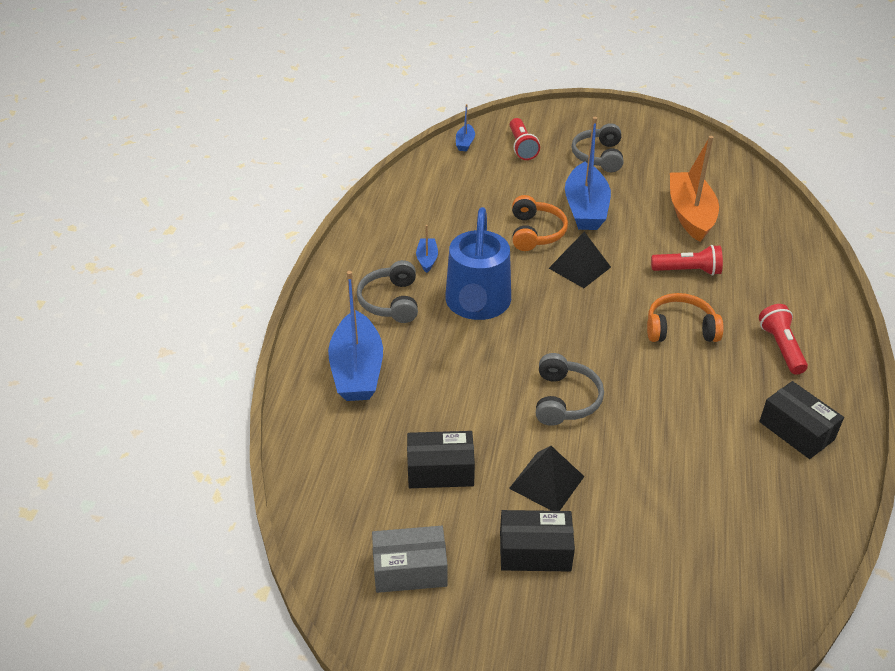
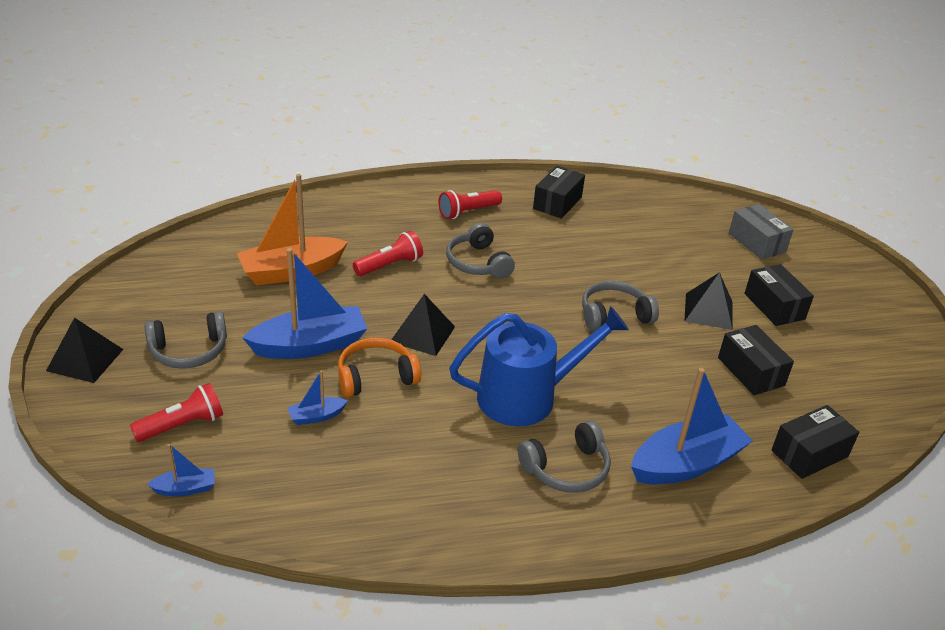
camera: 115 degrees left, 5 degrees down
(320, 458) = (809, 453): none -> black box
(410, 570) = (852, 365): grey box -> grey box (757, 242)
(427, 259) = (474, 458): blue boat -> blue boat (316, 416)
(604, 117) = (85, 359): none -> black pyramid
(680, 328) = (478, 263): orange headphones -> grey headphones
(688, 271) = (390, 265): red flashlight -> red flashlight turned 75 degrees clockwise

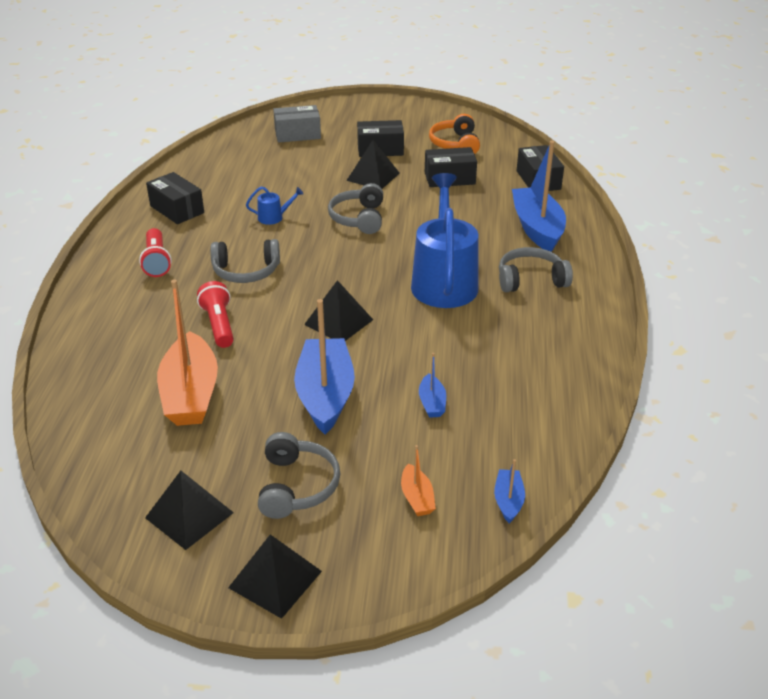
camera: 70 degrees left, 0 degrees up
(150, 303) = (189, 515): none -> black pyramid
(182, 425) = (417, 498): red flashlight -> orange boat
(376, 376) = (389, 359): orange headphones -> orange headphones (455, 144)
(567, 469) = (530, 280): grey headphones -> grey headphones turned 90 degrees counterclockwise
(579, 260) = (274, 217): none -> blue watering can

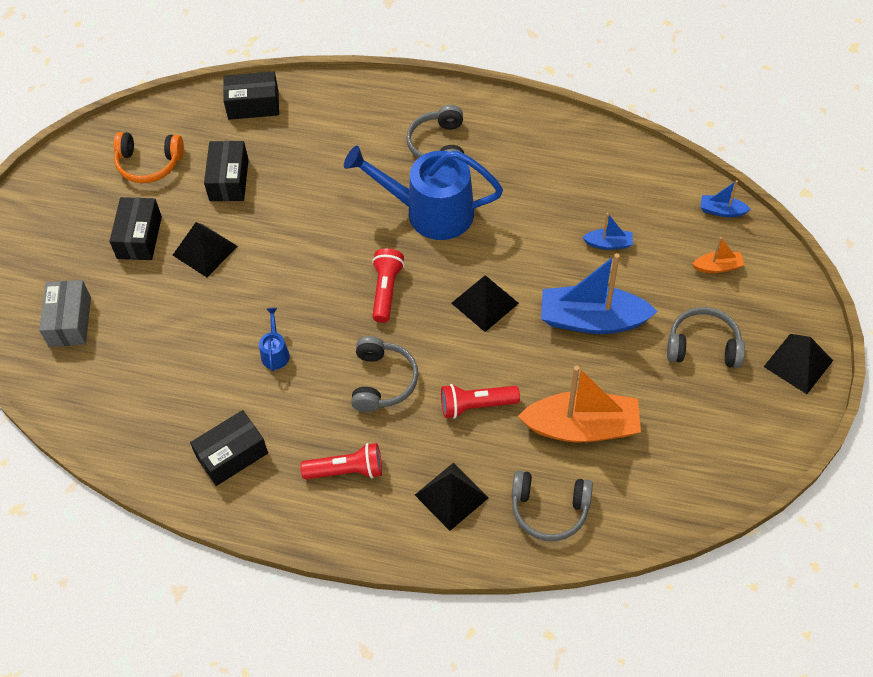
camera: 80 degrees left, 20 degrees up
(189, 515) = (734, 422): black pyramid -> black pyramid (451, 496)
(345, 265) = (386, 290): none -> red flashlight
(358, 218) = (296, 272): grey headphones -> grey headphones (549, 510)
(537, 228) = (349, 124): blue boat -> none

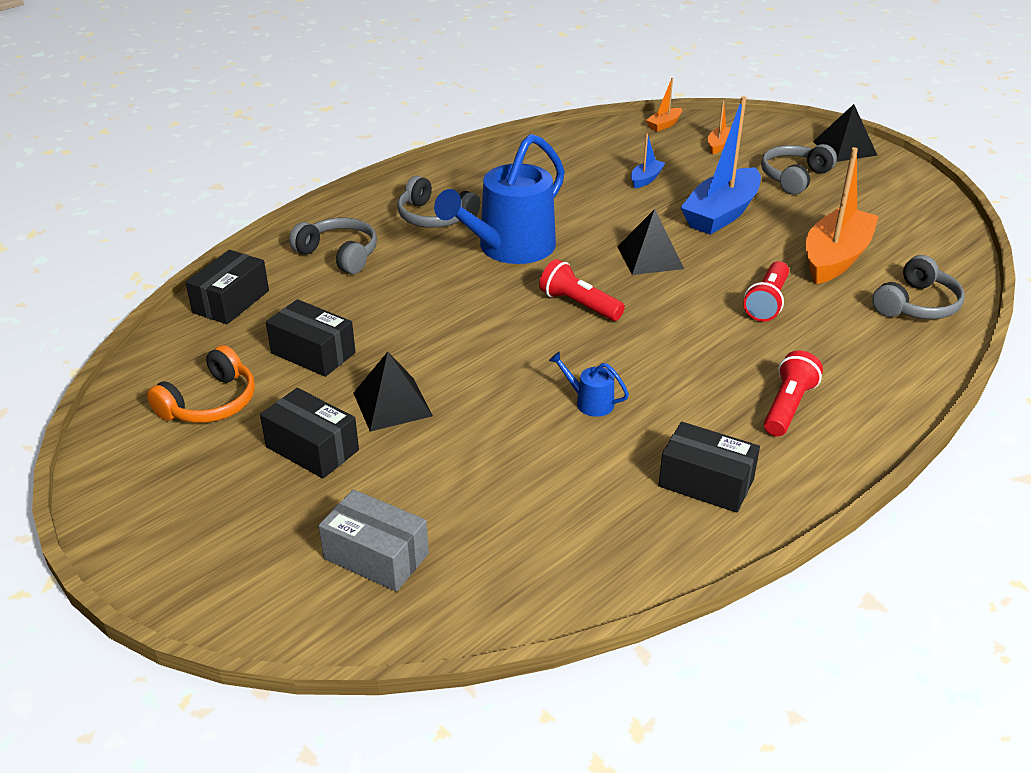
camera: 60 degrees left, 20 degrees down
(232, 455) = (706, 482): black box -> black box turned 60 degrees counterclockwise
(383, 381) = (691, 345): grey headphones -> grey headphones (339, 254)
(451, 496) = (865, 352): black pyramid -> none
(721, 211) = (664, 125): blue boat -> orange boat

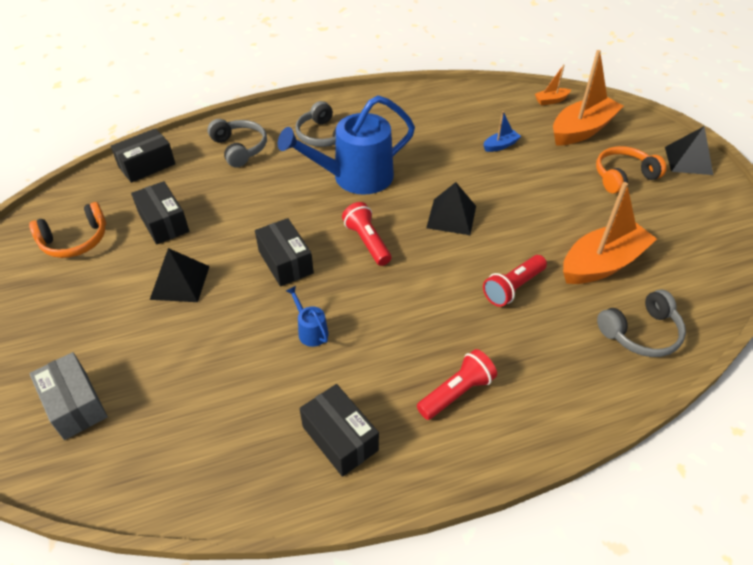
camera: 25 degrees right, 10 degrees up
(312, 448) = (105, 300): black box -> black box (285, 262)
(719, 145) = (582, 130): orange boat -> orange boat, size x2.19
(721, 214) = (537, 193): blue boat -> none
(794, 177) = (623, 176): grey headphones -> orange headphones

